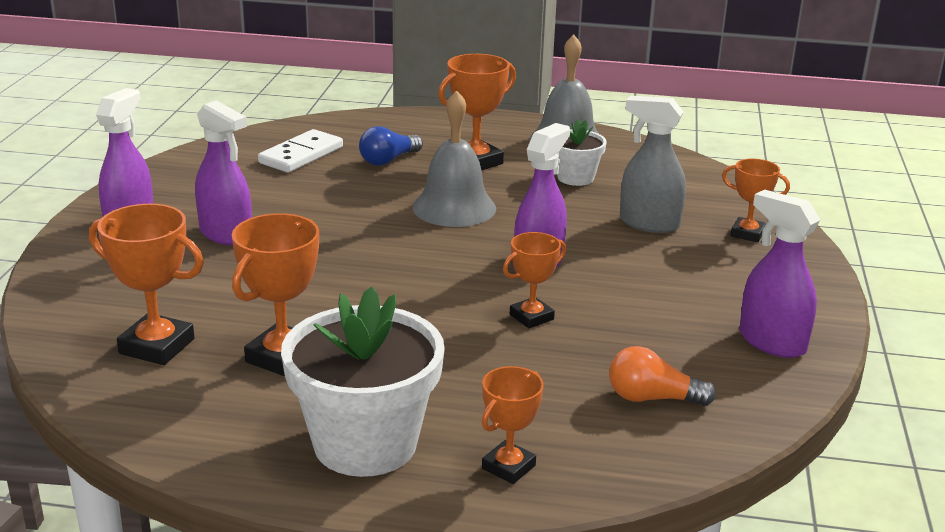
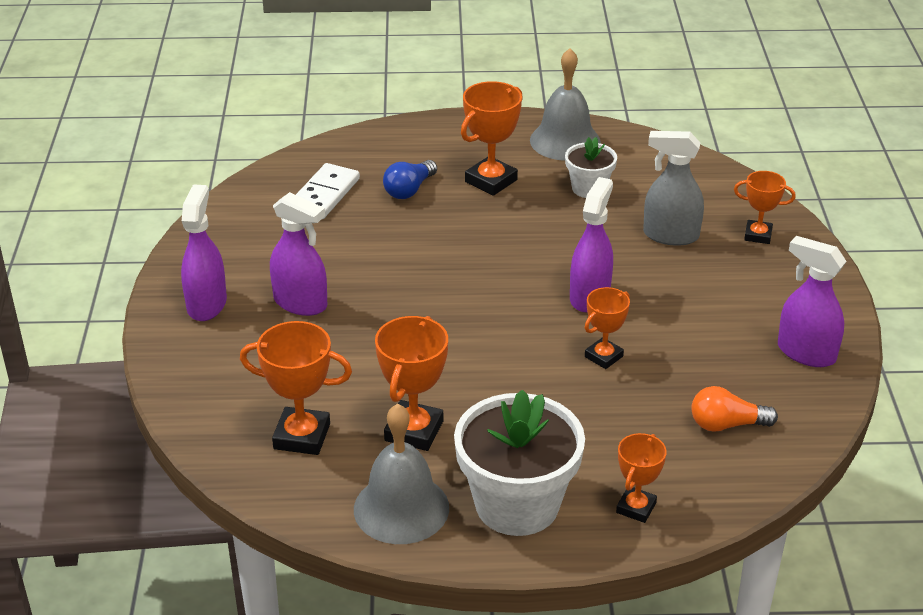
camera: 10 degrees left, 10 degrees up
(454, 207) = (492, 241): grey bell -> grey bell (401, 508)

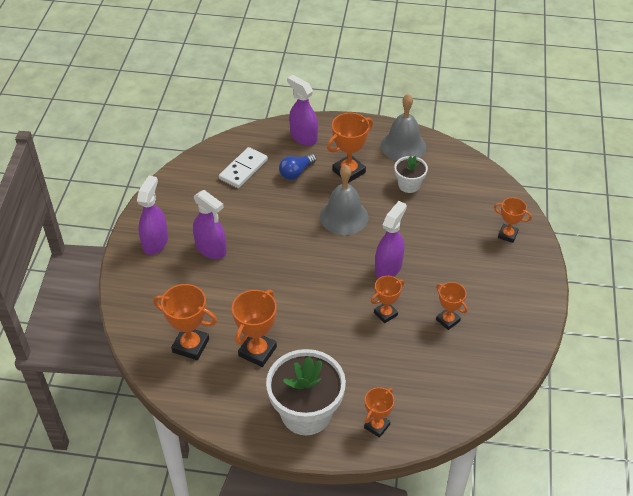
camera: 10 degrees right, 10 degrees up
(401, 508) = (237, 405): grey bell -> grey bell (344, 217)
(670, 235) = (451, 228): grey spray bottle -> none
(703, 354) = (448, 320): none -> orange trophy
(726, 424) = (448, 374): orange light bulb -> none
(805, 353) = (513, 329): purple spray bottle -> purple spray bottle (303, 137)

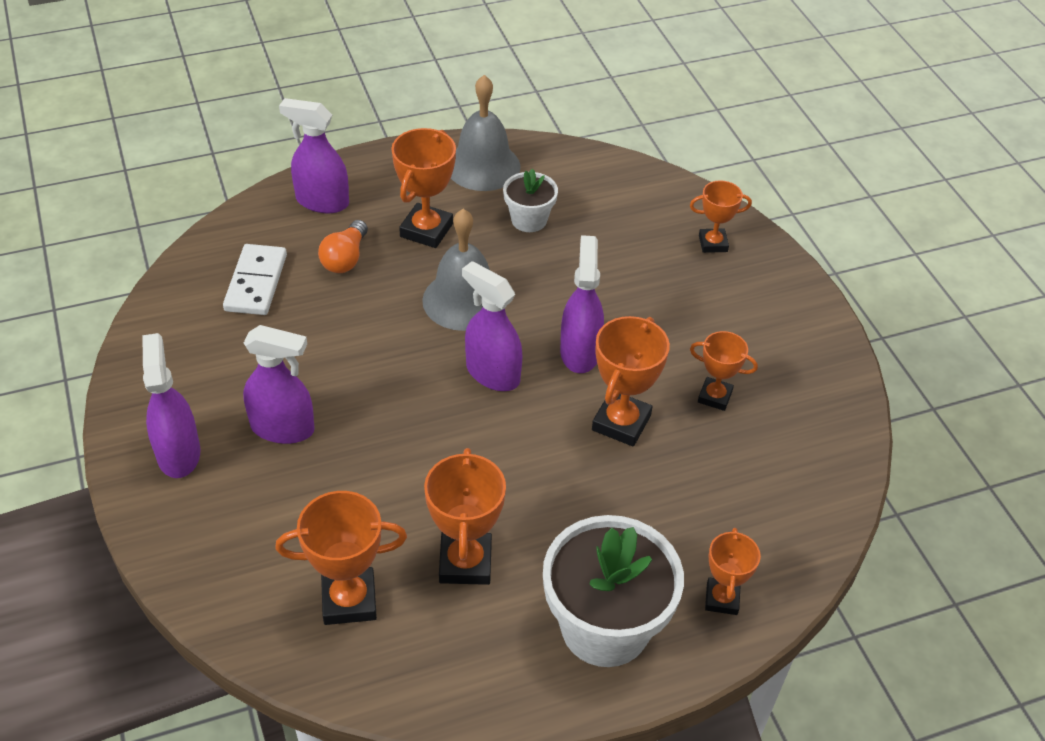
camera: 30 degrees left, 0 degrees up
(296, 172) = (345, 258): blue light bulb -> orange light bulb
(333, 261) = (492, 373): none -> purple spray bottle
(385, 314) = (621, 423): orange trophy -> orange trophy, size x1.58

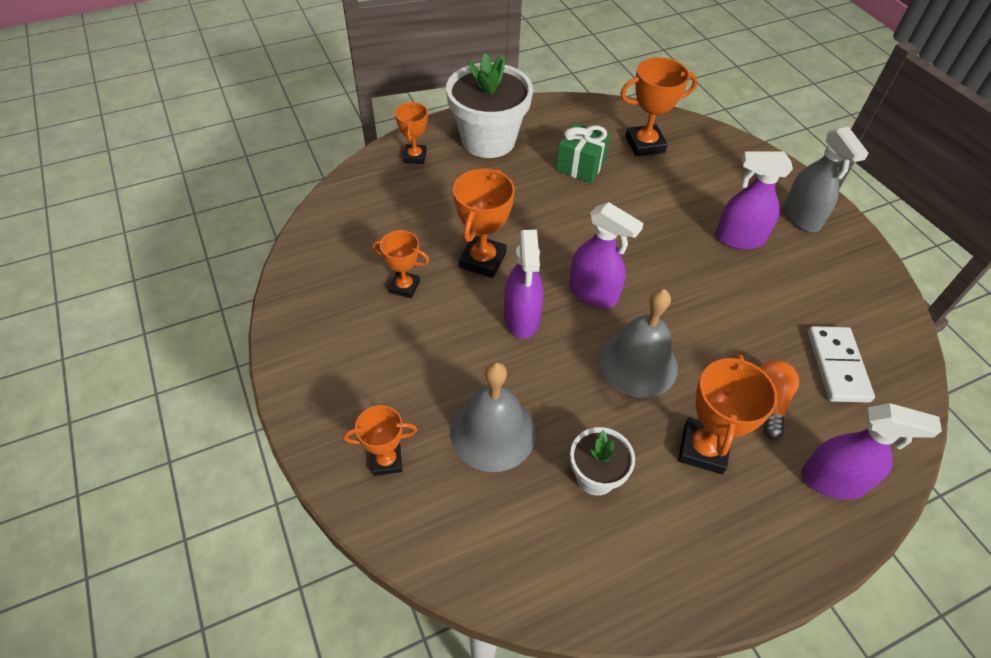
camera: 175 degrees right, 5 degrees up
(178, 453) = (801, 217): purple spray bottle -> grey spray bottle
(465, 562) = (580, 166): orange trophy -> green gift
(483, 166) = (670, 565): grey bell -> grey bell (493, 432)

